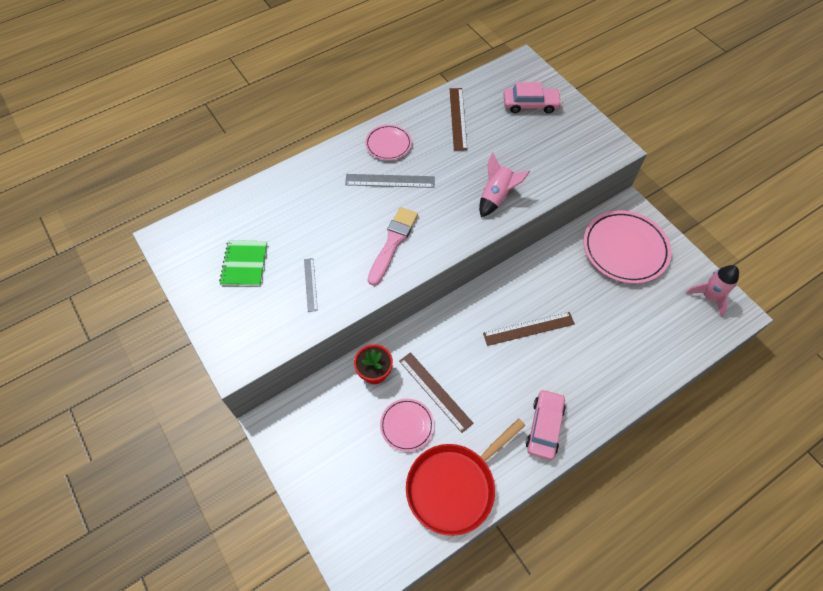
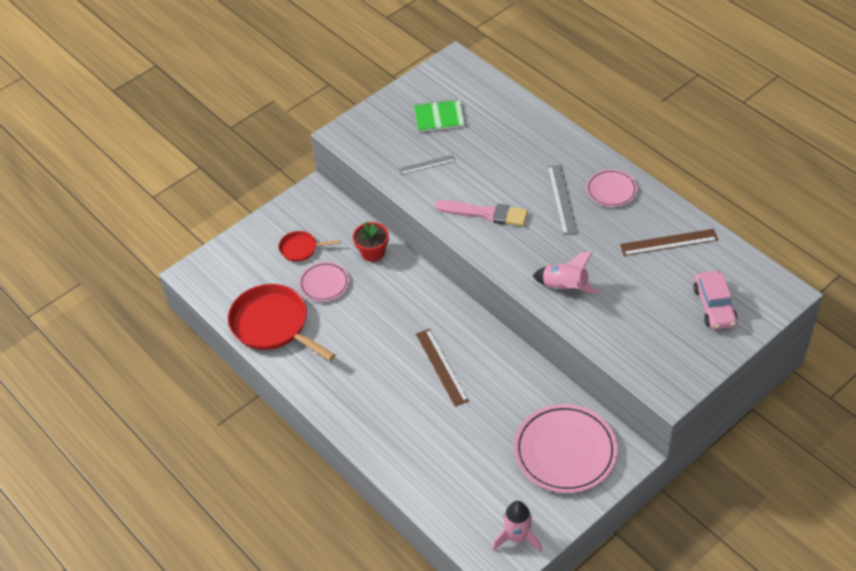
camera: 85 degrees right, 10 degrees down
(351, 446) = (300, 248): none -> red pan
(435, 391) = (360, 299): brown ruler -> none
(544, 427) = (336, 387): pink car -> none

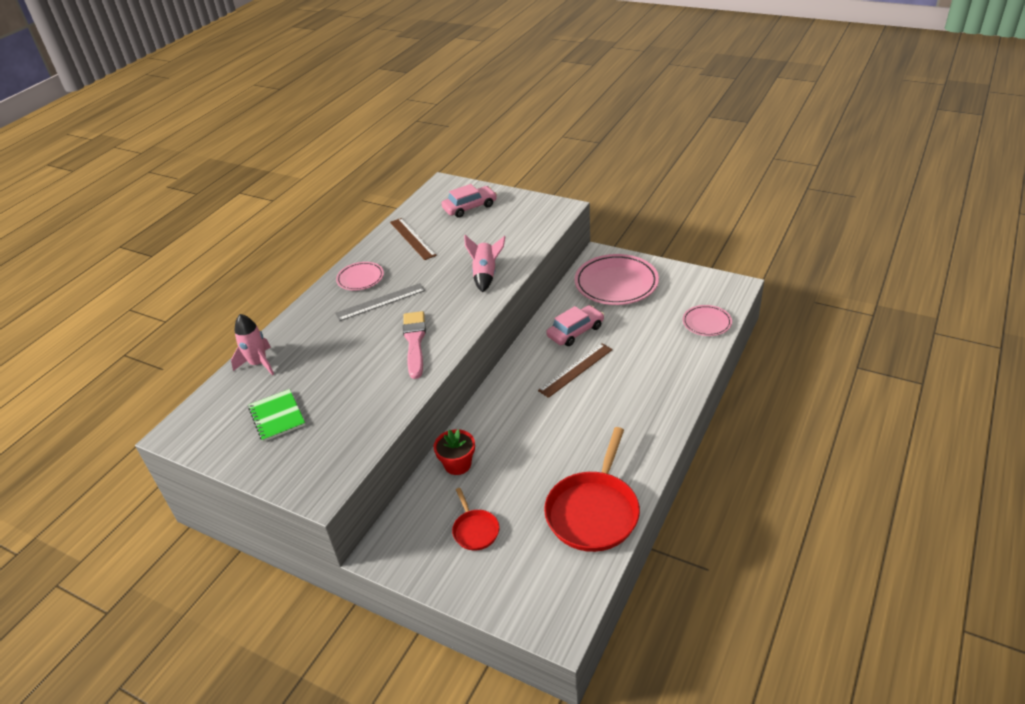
camera: 110 degrees left, 10 degrees down
(324, 283) = (517, 489): pink plate -> pink plate (706, 323)
(427, 164) = (356, 403): grey ruler -> none
(499, 385) = (575, 331): none -> pink car
(517, 537) = (705, 285): pink rocket -> pink rocket (258, 364)

